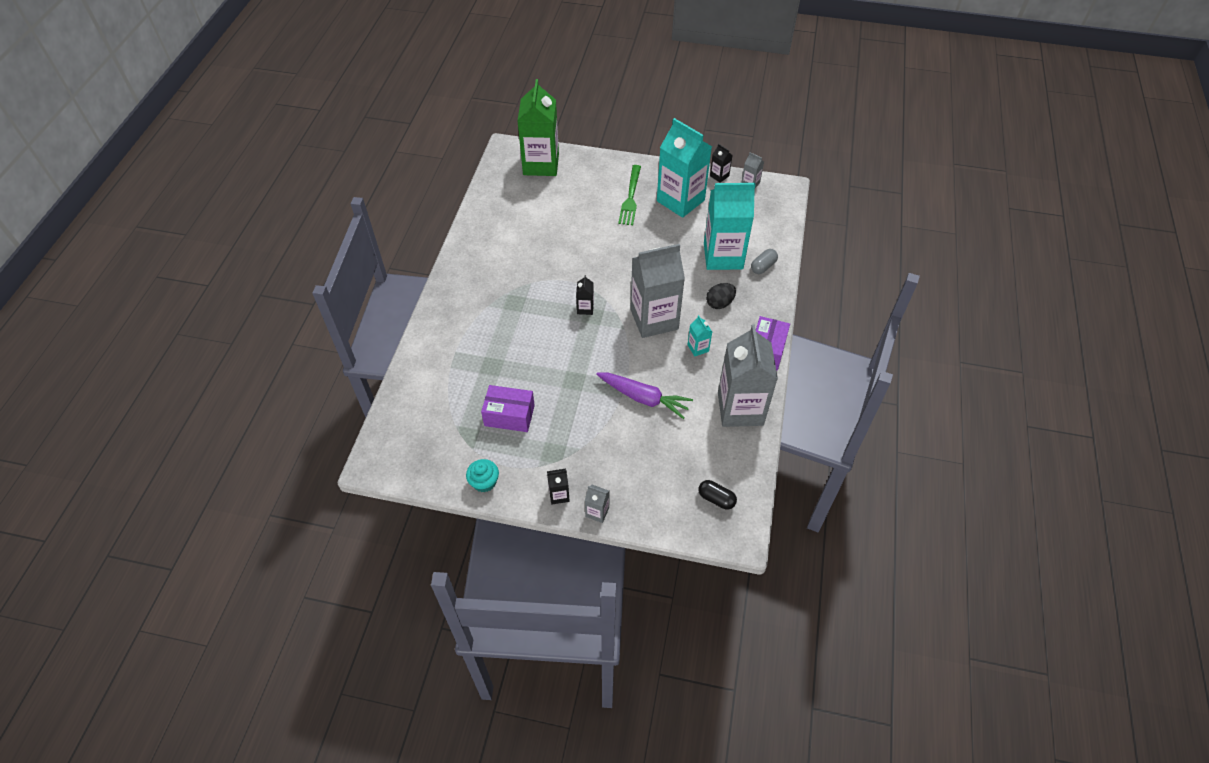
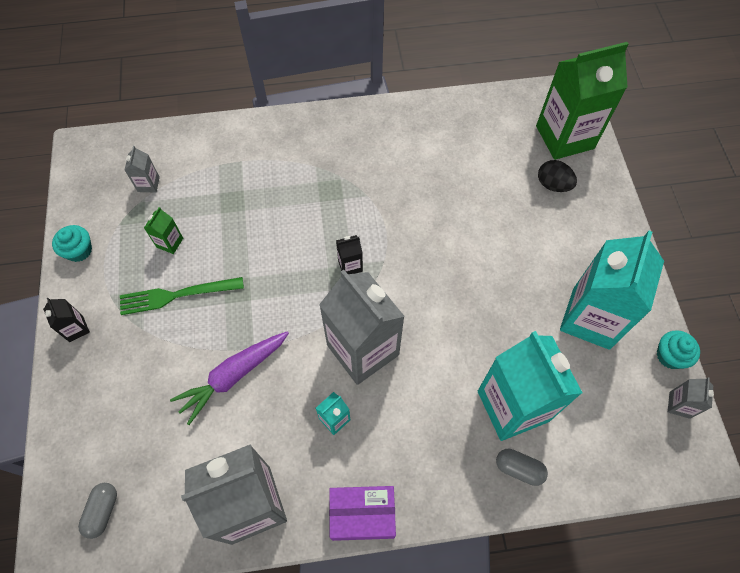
camera: 70 degrees right, 10 degrees up
(509, 415) = (170, 242): purple box -> green carton
(597, 512) = (60, 376): grey carton -> grey carton (148, 184)
(630, 197) = (562, 255): green fork -> green fork (176, 295)
(643, 398) = (233, 376): purple carrot -> purple carrot turned 45 degrees clockwise
(716, 499) = (103, 511): black capsule -> grey capsule
(719, 176) = (670, 356): black carton -> turquoise cupcake
(719, 303) = (423, 426): black egg -> black egg (553, 185)

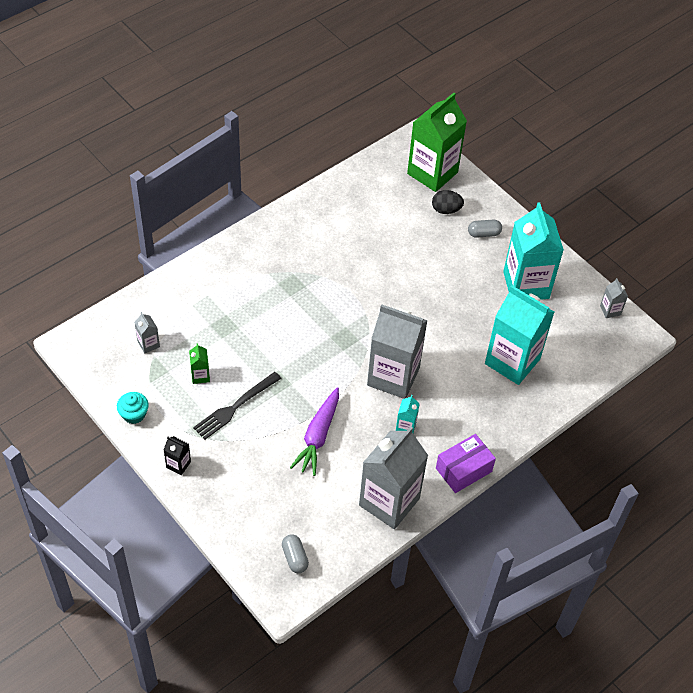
camera: 35 degrees left, 10 degrees down
(176, 295) = (235, 407): green fork -> black fork
(350, 265) = (344, 328): black carton -> none
(519, 469) = (539, 395): grey capsule -> grey capsule (484, 233)
(670, 356) = (587, 284): turquoise cupcake -> none

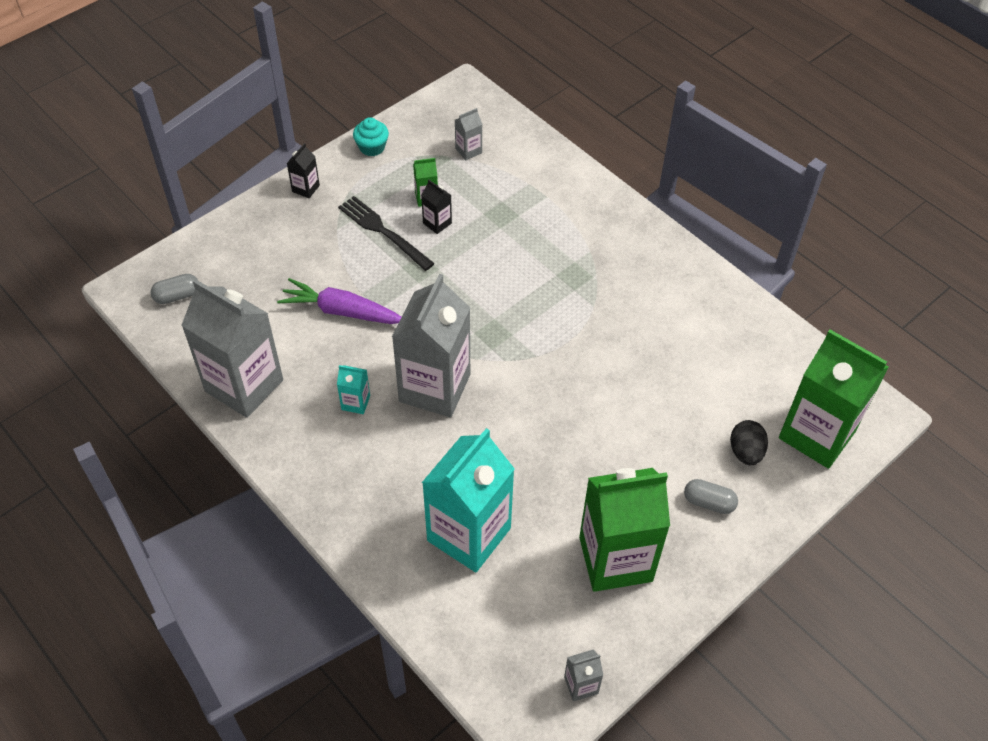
camera: 90 degrees right, 0 degrees up
(229, 369) = (437, 223): none -> black carton
(463, 470) = (287, 468): purple box -> none
(484, 233) = (708, 502): grey capsule -> grey capsule turned 60 degrees counterclockwise
(526, 285) = (615, 559): turquoise carton -> green carton

